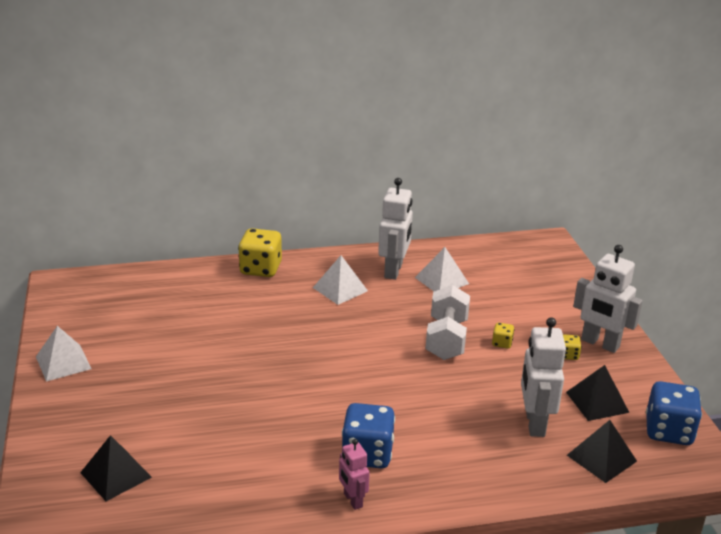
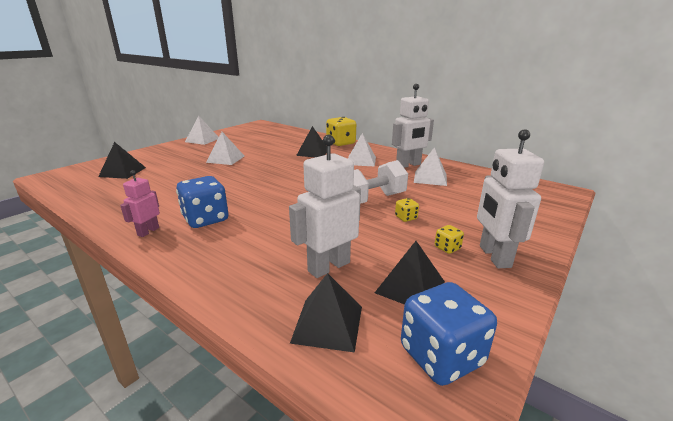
camera: 50 degrees right, 5 degrees down
(189, 375) = (225, 159): none -> white pyramid
(265, 304) = (313, 152): none -> black pyramid

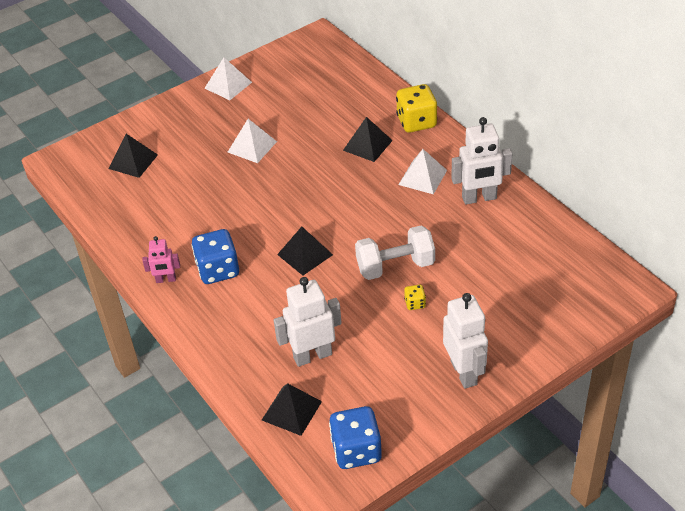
camera: 20 degrees right, 20 degrees up
(148, 231) = (166, 280): pink robot -> pink robot turned 135 degrees counterclockwise
(410, 287) = (369, 390): black pyramid -> black pyramid (305, 254)
(430, 178) = (488, 233): white pyramid -> none
(447, 248) = (428, 354): yellow dice -> none
(494, 256) = (464, 372): white robot -> white robot turned 150 degrees clockwise

